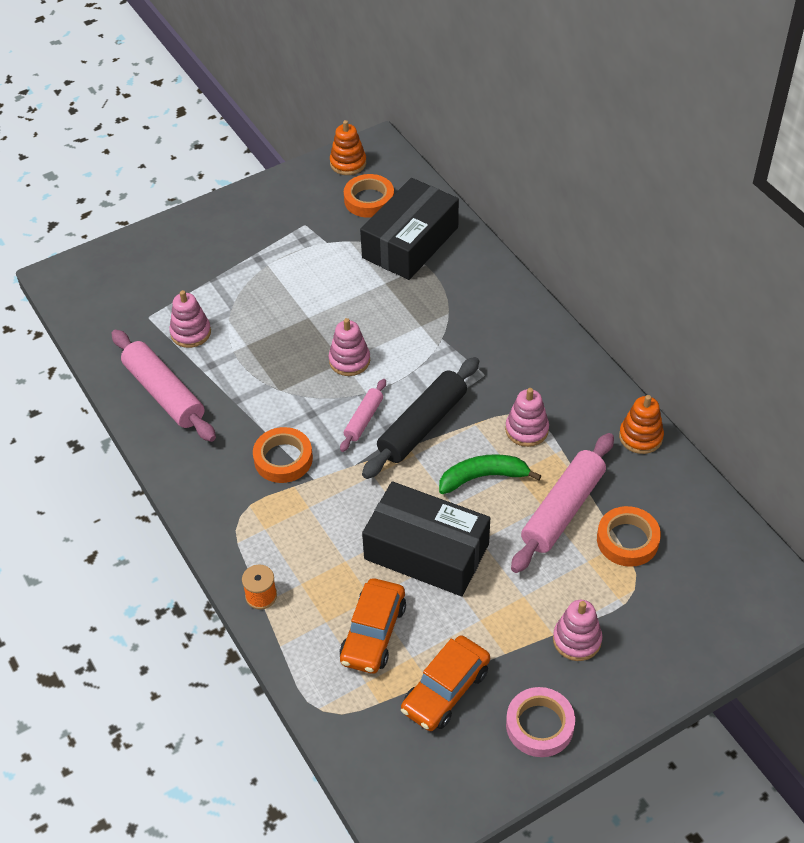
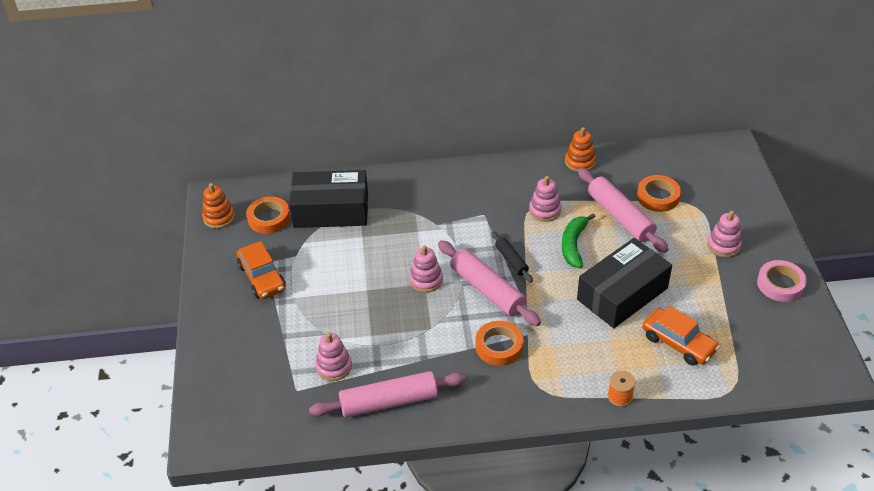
camera: 65 degrees left, 5 degrees down
(364, 419) = (487, 290): pink rolling pin -> pink rolling pin, size x1.86
(410, 242) = (331, 210): black box -> black box turned 60 degrees counterclockwise
(422, 426) = (511, 260): black rolling pin -> black rolling pin, size x0.54
(445, 690) = (738, 320): orange car -> orange car (262, 277)

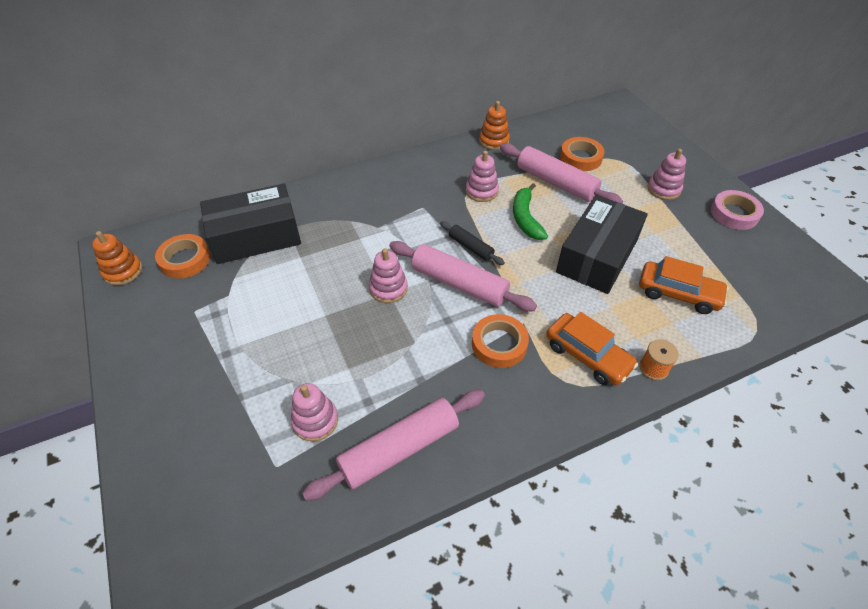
camera: 20 degrees left, 5 degrees up
(262, 277) = (193, 330): orange car -> orange car (587, 355)

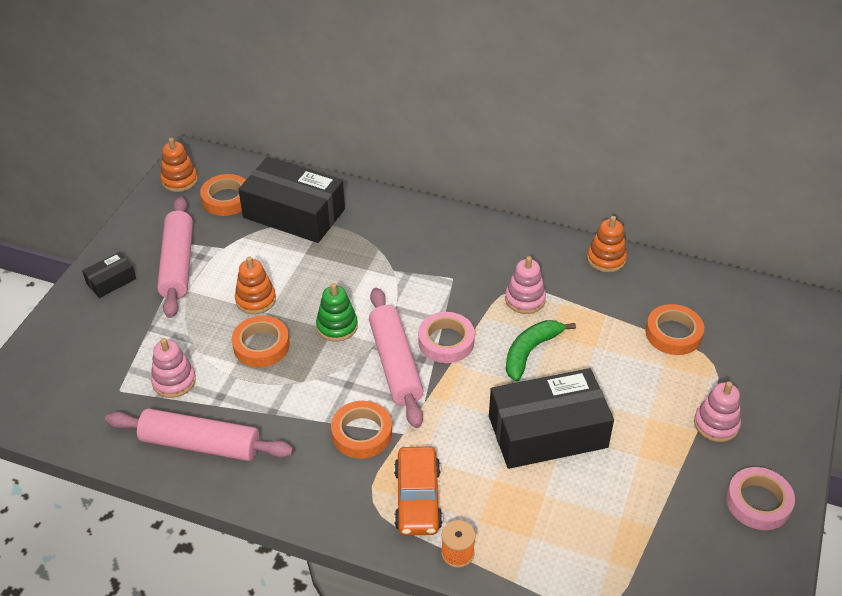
camera: 45 degrees right, 5 degrees down
(155, 387) = (111, 281): none -> black box
(304, 313) = (255, 300): none -> orange stacking toy
(351, 341) = (261, 345): none -> orange tape
(388, 288) = (337, 326): pink stacking toy -> green stacking toy
(471, 247) = (446, 341): black rolling pin -> pink tape
(556, 182) = (610, 340): pink rolling pin -> pink rolling pin (178, 264)
(678, 294) = (574, 520): orange car -> none

